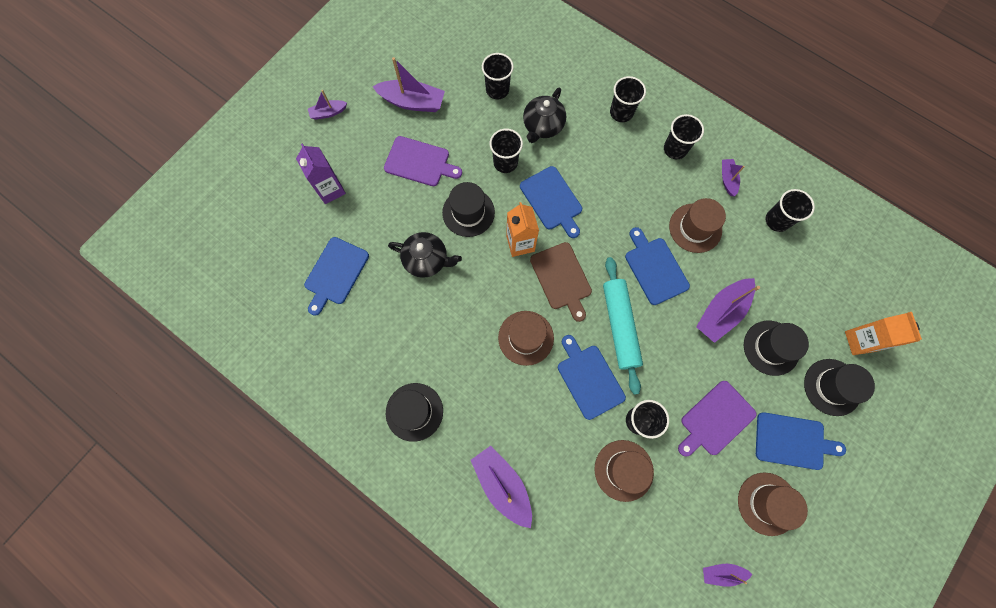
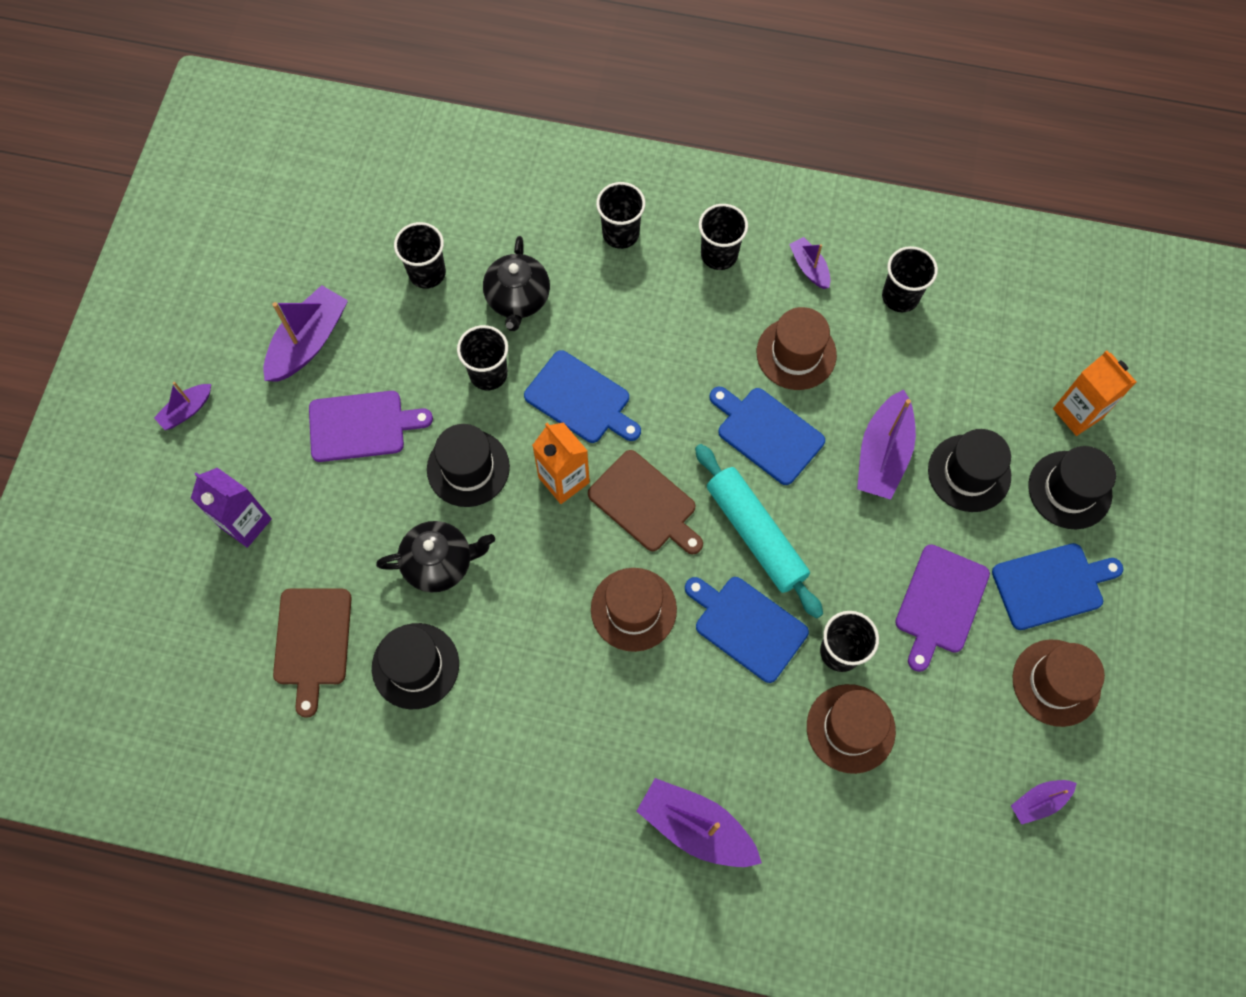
camera: 25 degrees left, 5 degrees down
(335, 273) = (313, 642): blue cutting board -> brown cutting board
(412, 102) = (308, 342): purple boat -> purple boat turned 45 degrees counterclockwise
(414, 412) = (524, 785): black hat -> black hat (415, 666)

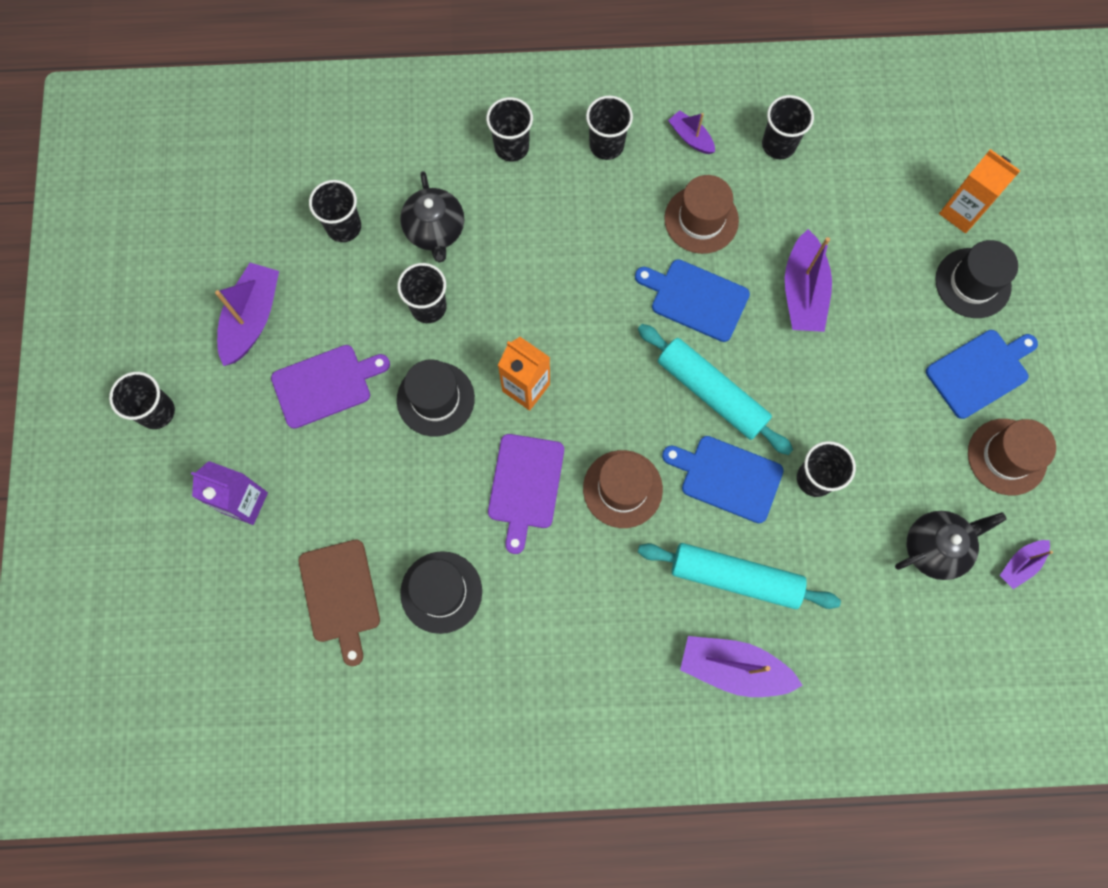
camera: 15 degrees left, 5 degrees up
(187, 410) = (156, 412): purple boat -> black cup
(440, 563) = (435, 492): black teapot -> black teapot (935, 547)
(581, 399) = (520, 310): blue cutting board -> none
(645, 504) = (606, 391): brown cutting board -> none
(725, 733) = (735, 577): none -> turquoise rolling pin
(850, 728) = (842, 544): brown hat -> none
(940, 603) = (889, 413): purple cutting board -> purple cutting board (525, 486)
(969, 473) = (882, 290): black hat -> none

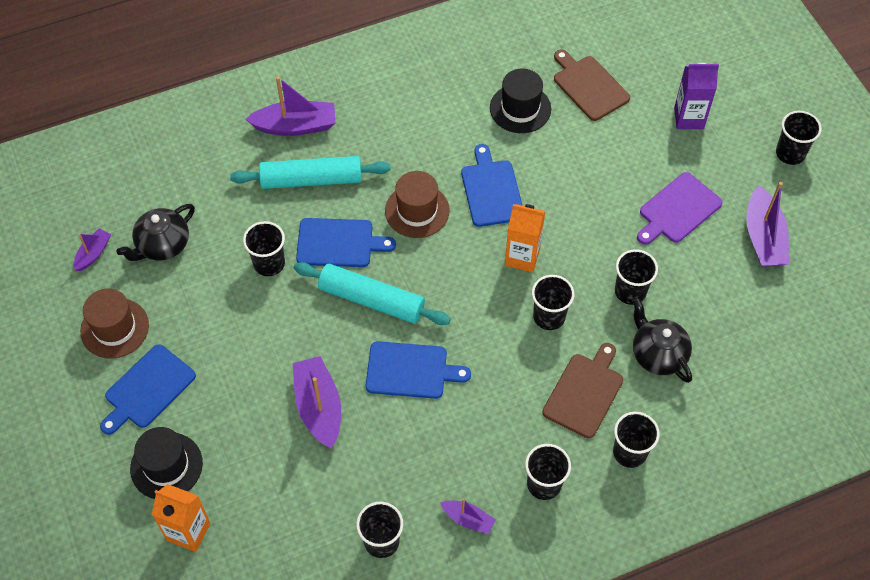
camera: 160 degrees right, 15 degrees down
(344, 227) = (735, 332): black cup -> black cup (549, 316)
(435, 399) = (588, 227): black hat -> none
(525, 486) = (491, 190): purple cutting board -> blue cutting board
(527, 217) = (584, 392): none -> brown cutting board
(701, 219) = (430, 442): brown hat -> none

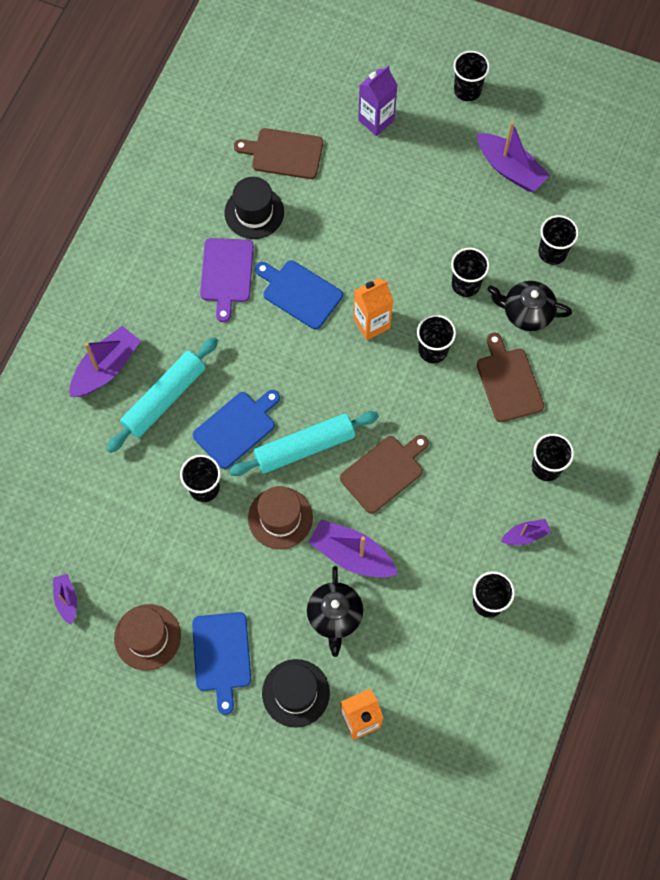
camera: 45 degrees left, 10 degrees up
(162, 245) = (111, 546): black teapot -> black teapot (335, 616)
(411, 370) = (384, 472): blue cutting board -> brown cutting board
(417, 211) = (265, 354): brown hat -> brown hat (280, 518)
(629, 452) = (575, 396): black cup -> black cup (552, 252)
(678, 210) = (437, 197): purple cutting board -> purple cutting board (226, 274)

